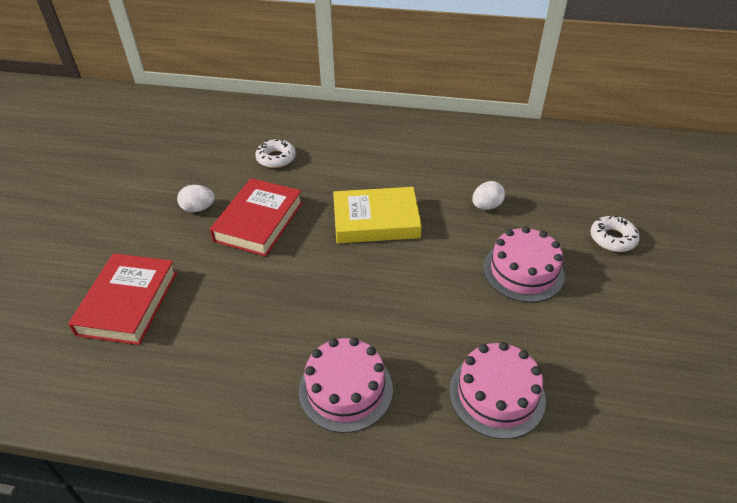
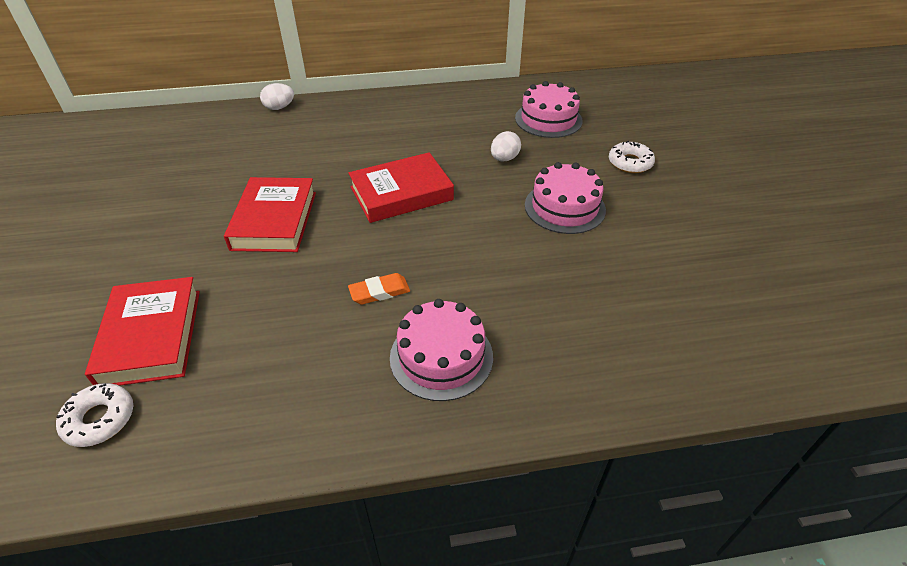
camera: 20 degrees left, 0 degrees up
(198, 208) = (197, 222): white egg -> white egg (279, 107)
(276, 158) = (267, 157): white donut -> white donut (99, 419)
(318, 312) = (379, 292): none -> orange eraser
(376, 220) = (401, 193): yellow book -> red book
(497, 394) = (591, 320): pink cake -> pink cake (548, 119)

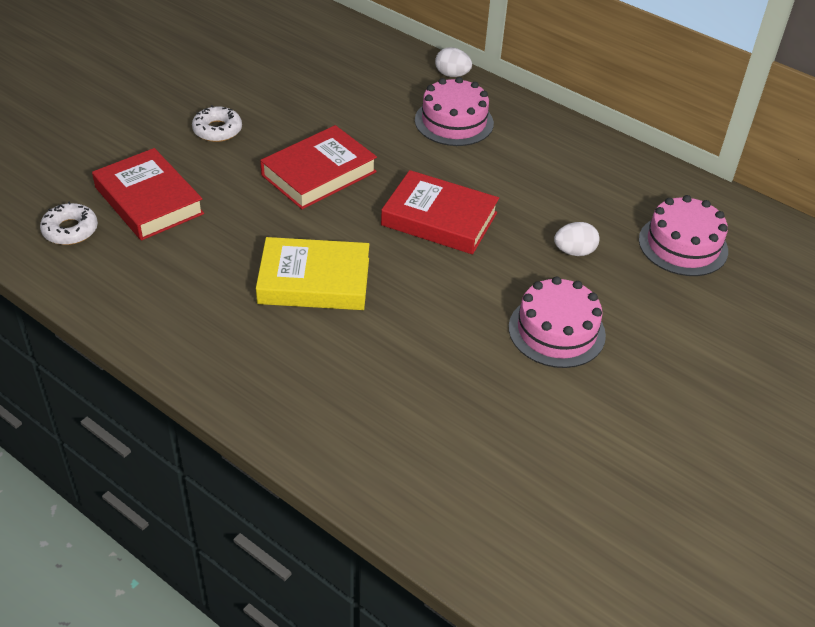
camera: 45 degrees right, 0 degrees up
(151, 336) = (149, 200): red book -> red book turned 75 degrees counterclockwise
(379, 292) = (314, 281): orange eraser -> yellow book
(441, 356) = (289, 356): pink cake -> pink cake (454, 122)
(630, 163) = (692, 342): white donut -> white donut (217, 130)

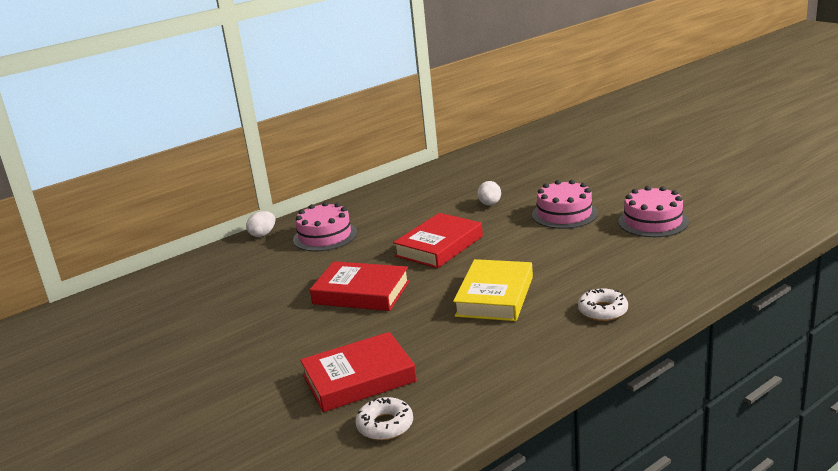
camera: 70 degrees left, 20 degrees down
(217, 130) = (270, 342): white donut -> white donut (603, 311)
(319, 173) = (361, 292): red book -> red book turned 45 degrees counterclockwise
(683, 245) = (493, 174): pink cake -> pink cake (653, 222)

